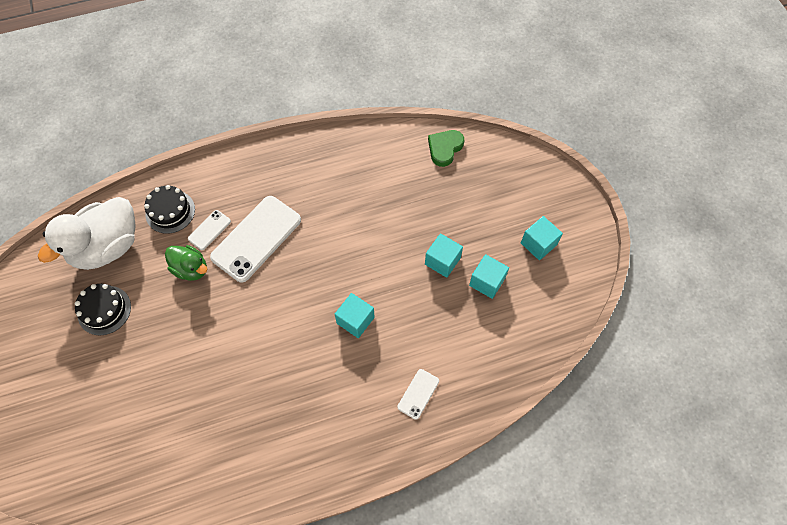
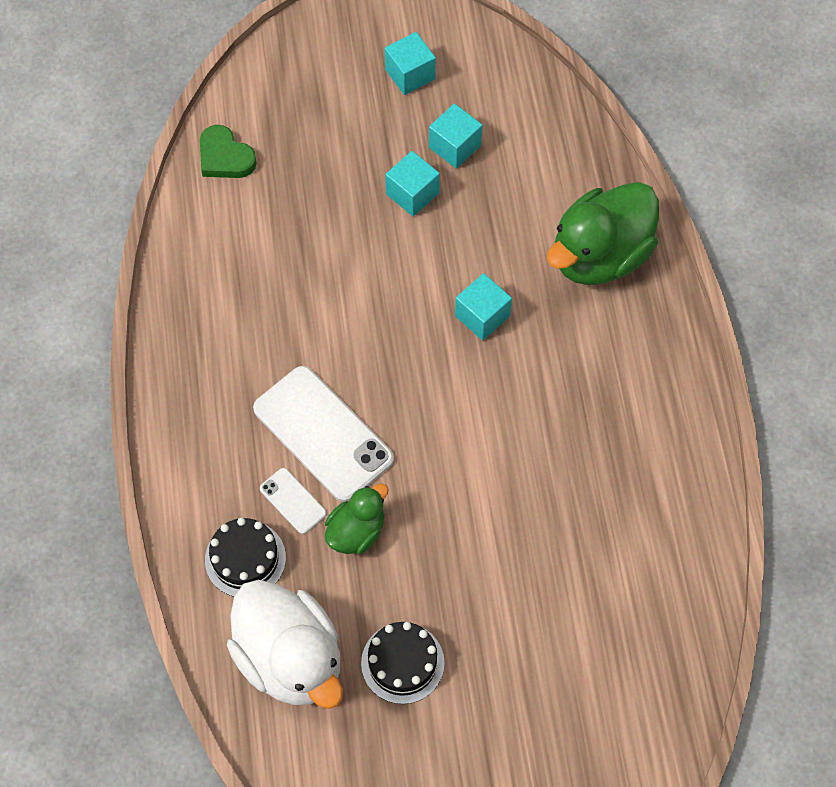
camera: 80 degrees left, 0 degrees up
(418, 394) = (600, 256): white phone -> green duck

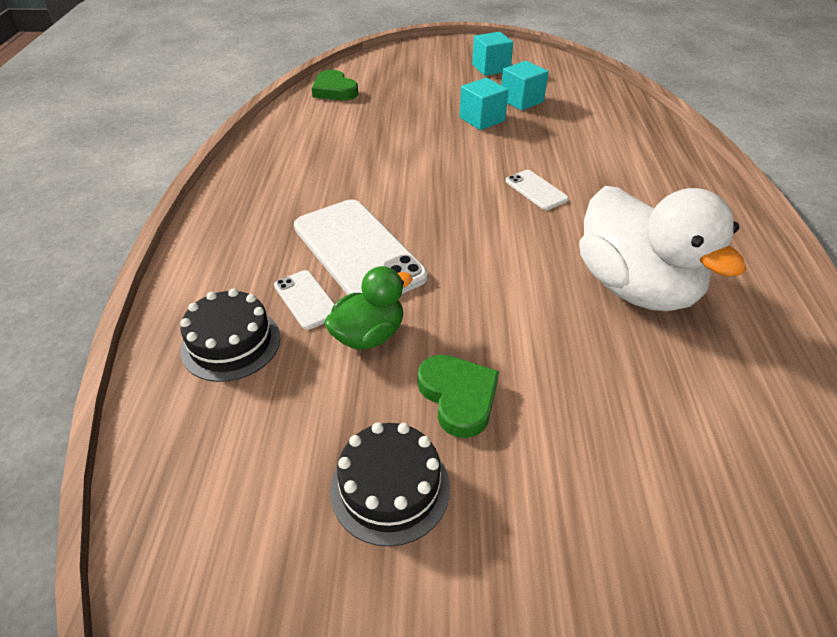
camera: 10 degrees right, 20 degrees down
(290, 658) = (239, 458): white duck -> white duck (635, 287)
(439, 580) = (458, 397): none -> green heart
(482, 316) = (536, 190): turquoise cube -> white phone
(600, 256) = (651, 166): green duck -> none

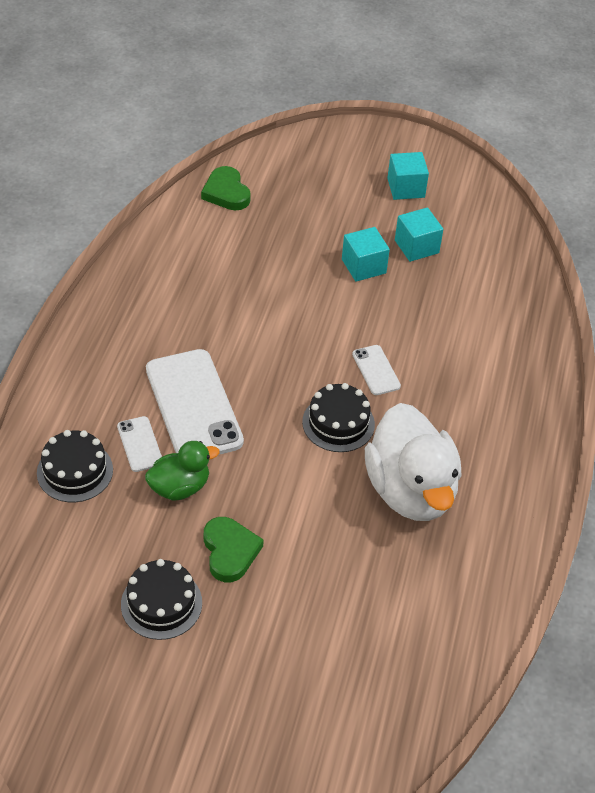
camera: 10 degrees right, 5 degrees up
(522, 240) = (338, 423): none -> black cake

